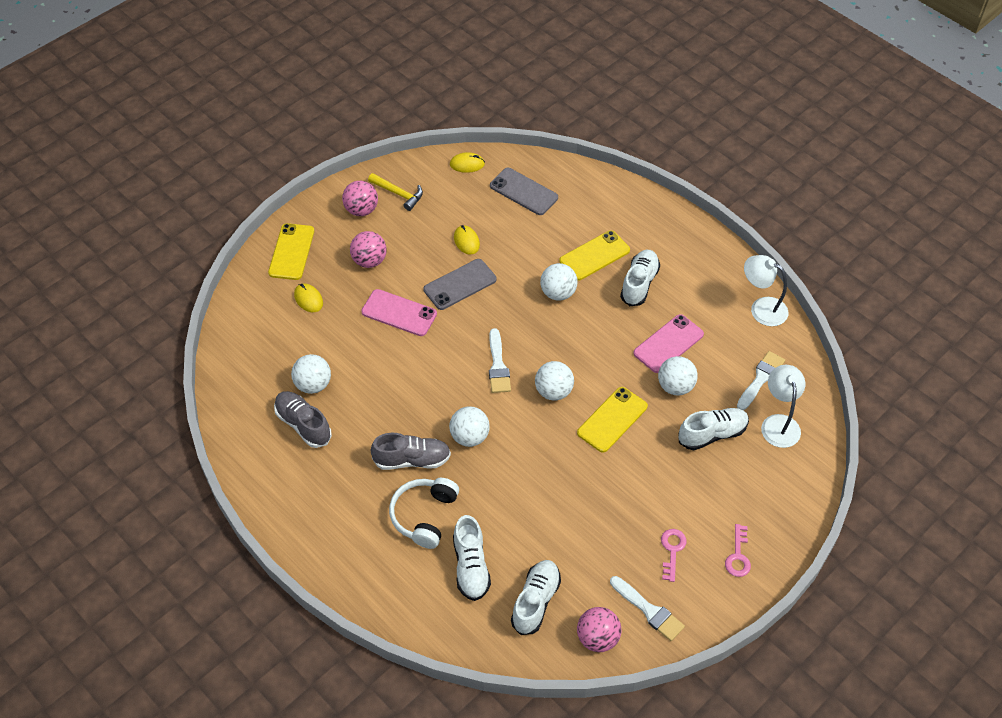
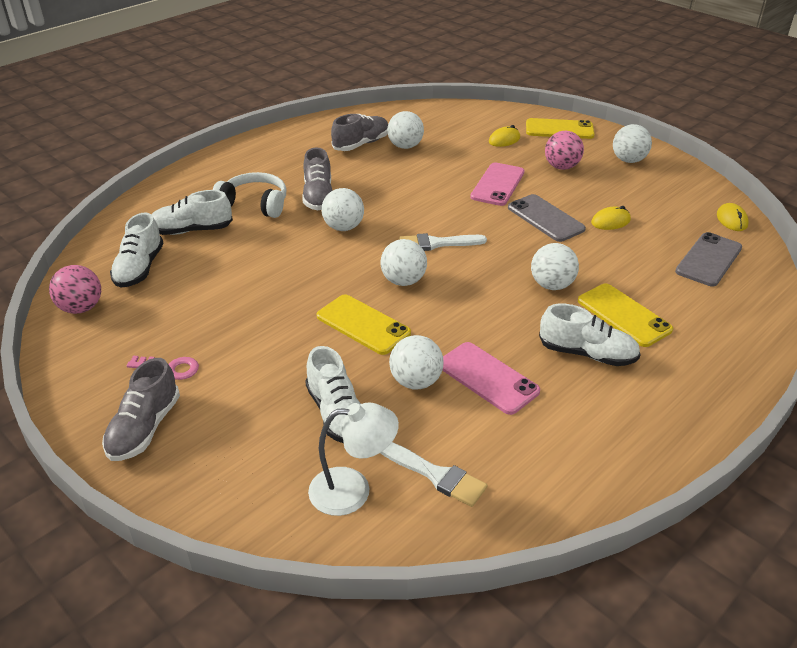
camera: 90 degrees right, 15 degrees down
(361, 210) = (628, 160): pink ball -> white ball
(398, 194) = (662, 179): yellow hammer -> none
(535, 601) = (139, 268): white shoe -> white shoe turned 75 degrees clockwise
(649, 610) = (98, 346): white brush -> none
(738, 556) = (144, 428): pink key -> grey shoe
(761, 308) = (576, 487): white lamp -> none

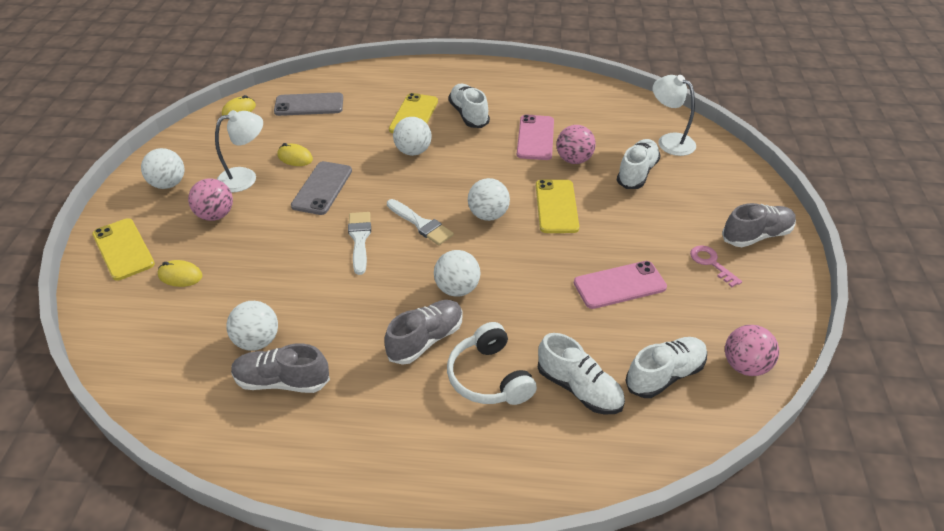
camera: 130 degrees left, 5 degrees up
(415, 381) = (574, 160): white ball -> pink ball
(435, 475) = (623, 123): white brush -> white brush (359, 239)
(497, 184) = (287, 237): pink phone -> pink phone (619, 285)
(602, 191) = (245, 177): none -> white lamp

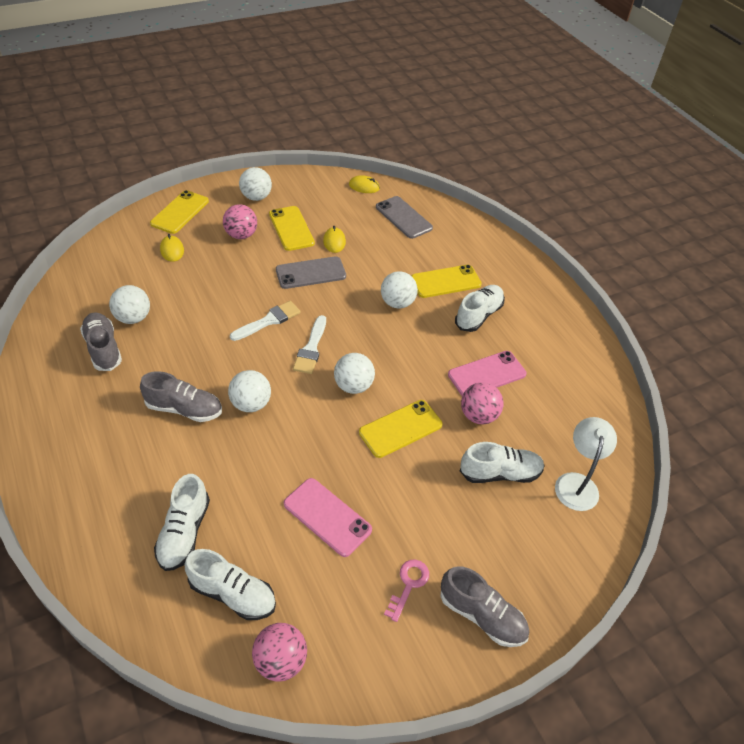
camera: 55 degrees right, 5 degrees up
(245, 177) = (291, 228): white lamp -> yellow phone
(489, 377) = (166, 465): white headphones -> none

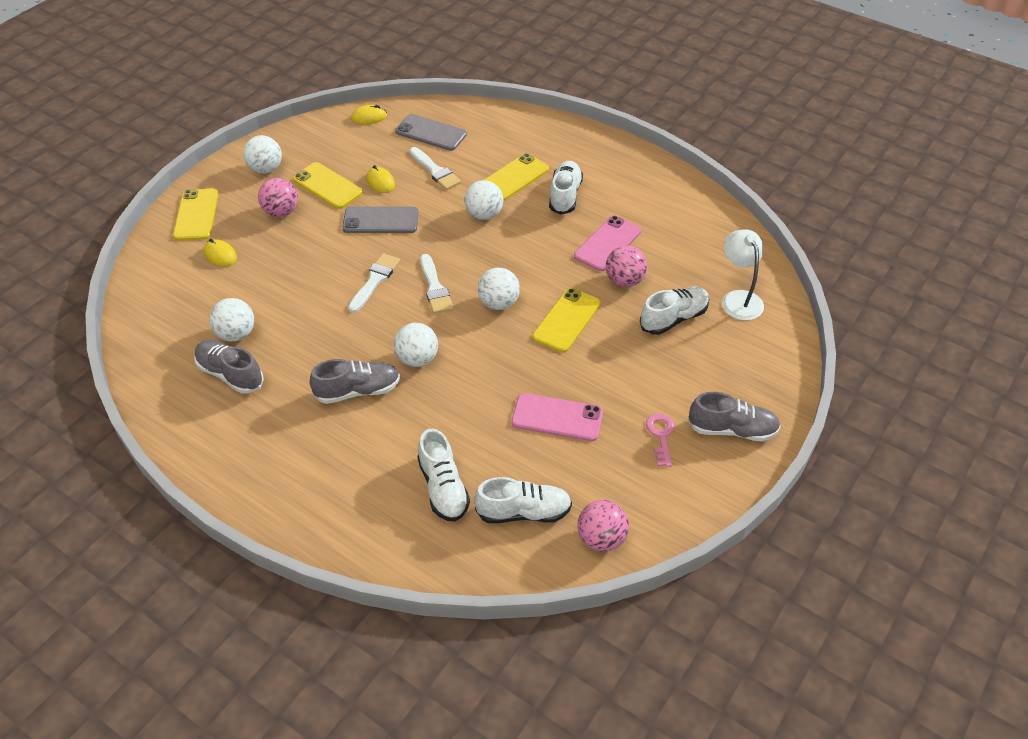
camera: 25 degrees left, 0 degrees up
(310, 273) = (380, 220): grey phone -> grey phone turned 45 degrees clockwise
(384, 250) = (435, 171): none -> white brush

